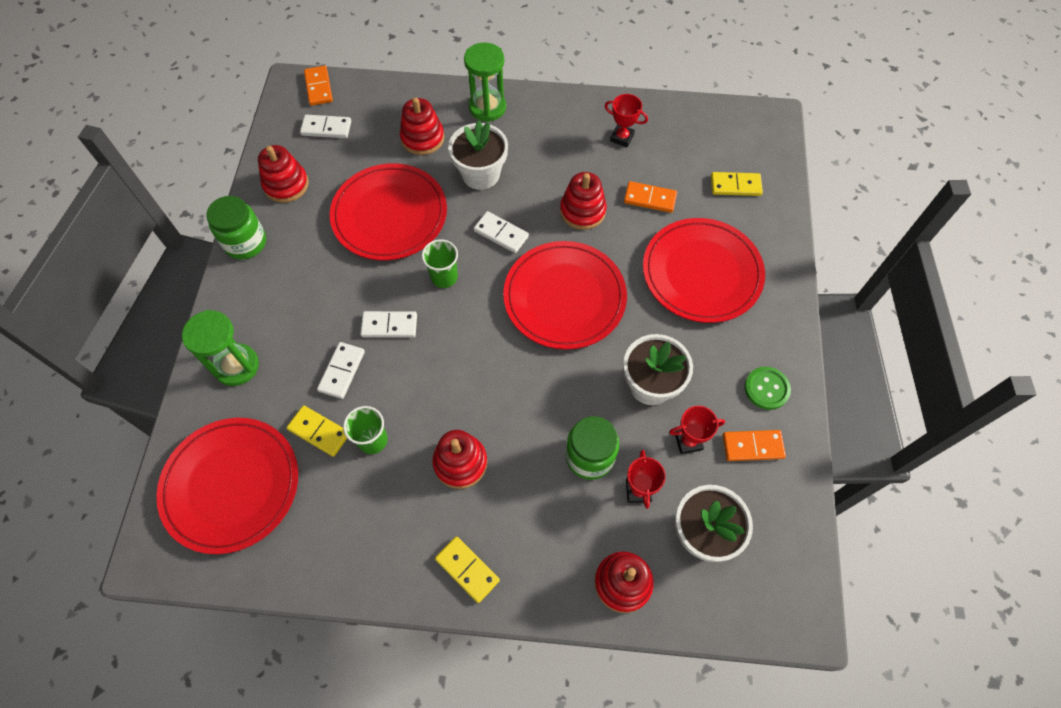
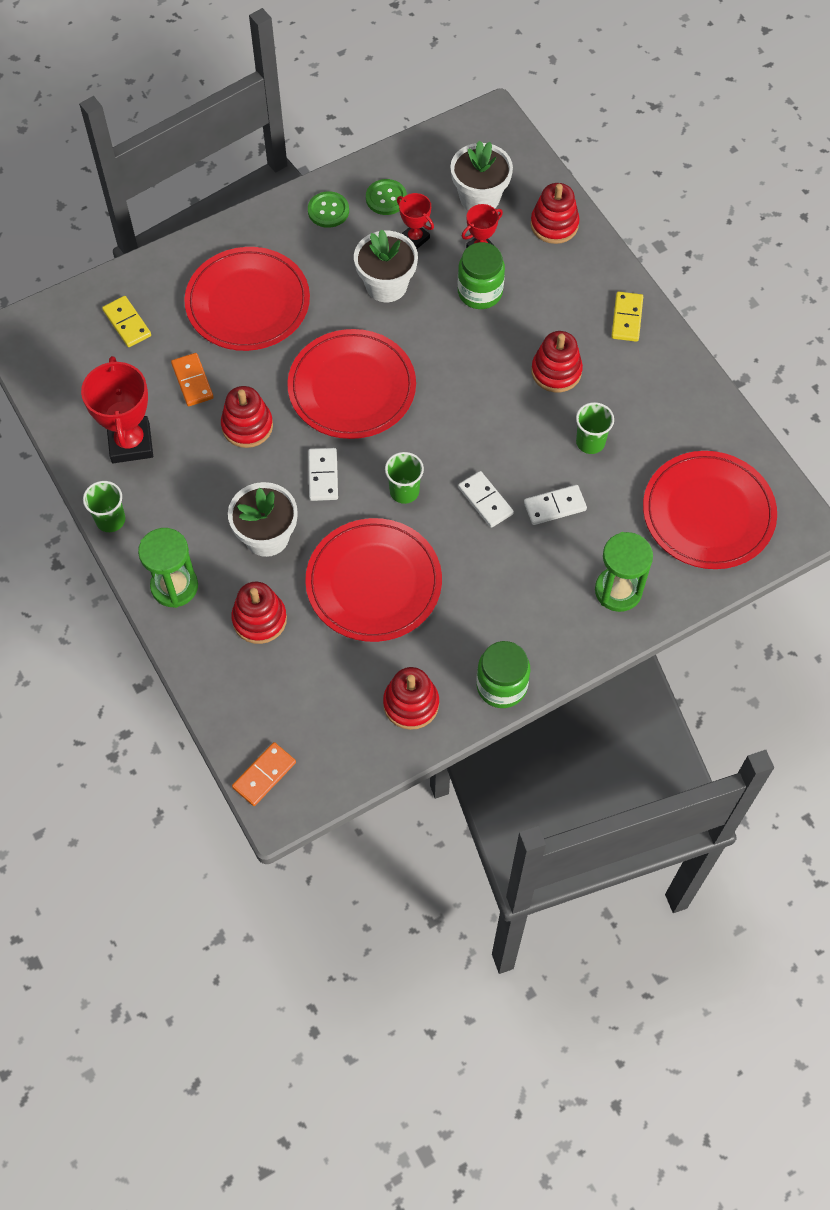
camera: 125 degrees left, 0 degrees up
(319, 432) = (616, 484): yellow domino -> none
(326, 128) = (314, 722): white domino -> none
(567, 99) = (110, 520): none -> green cup
(622, 137) = (131, 443): red trophy -> red trophy, size x1.84
(752, 446) = (386, 198): orange domino -> green button

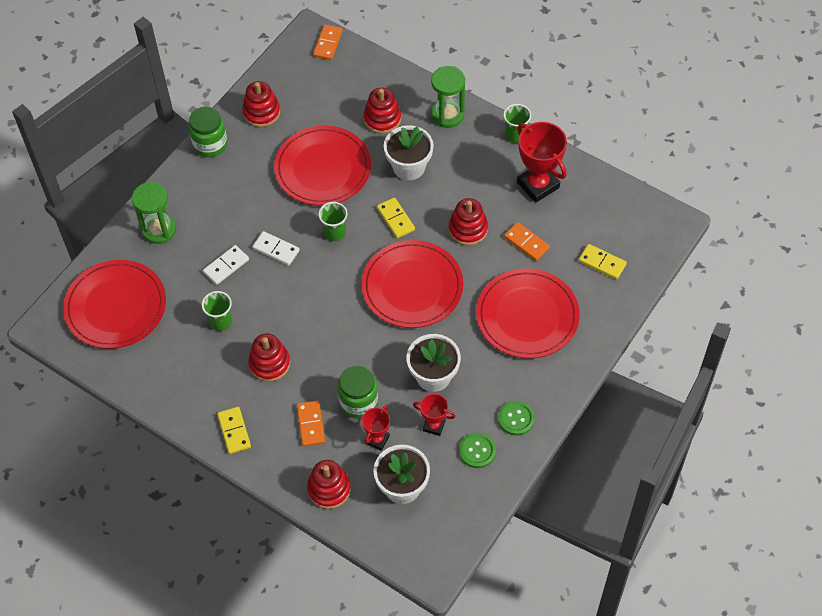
camera: 155 degrees right, 5 degrees down
(323, 476) = (396, 219): white domino -> yellow domino
(542, 291) = (311, 424): none -> orange domino

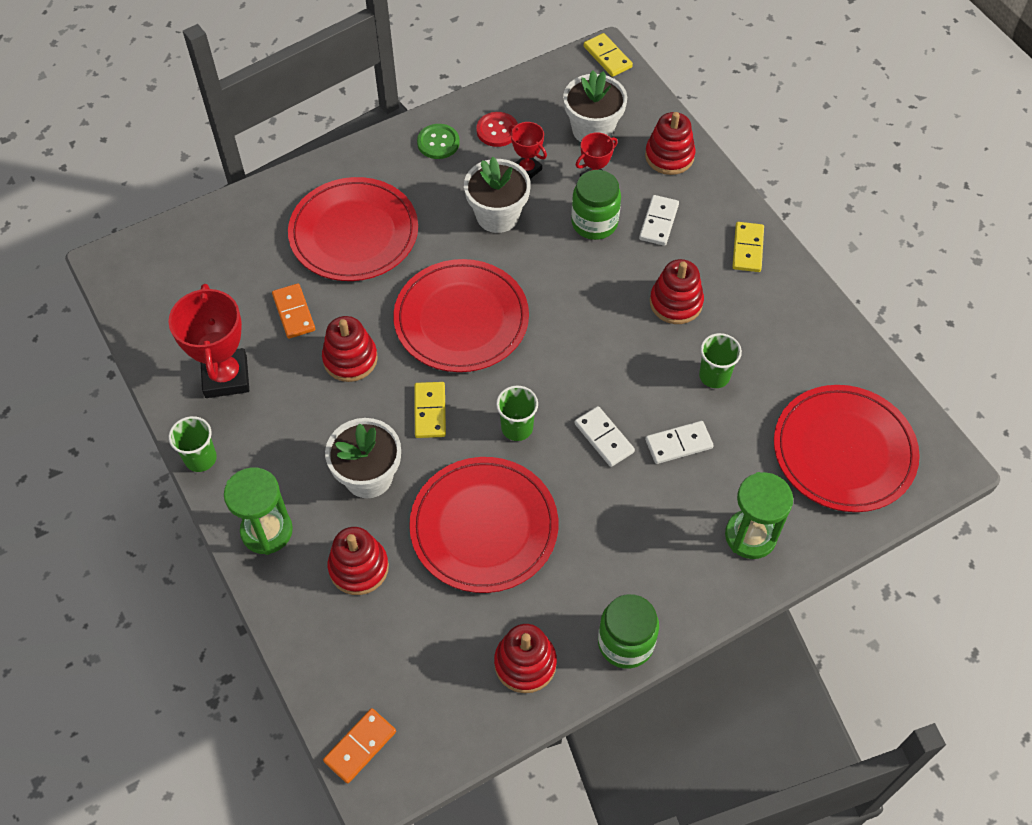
camera: 155 degrees left, 0 degrees up
(311, 424) = (658, 222): orange domino -> white domino
(477, 451) = (497, 130): green button -> red button
(602, 263) = (227, 254): yellow domino -> yellow domino (607, 57)

